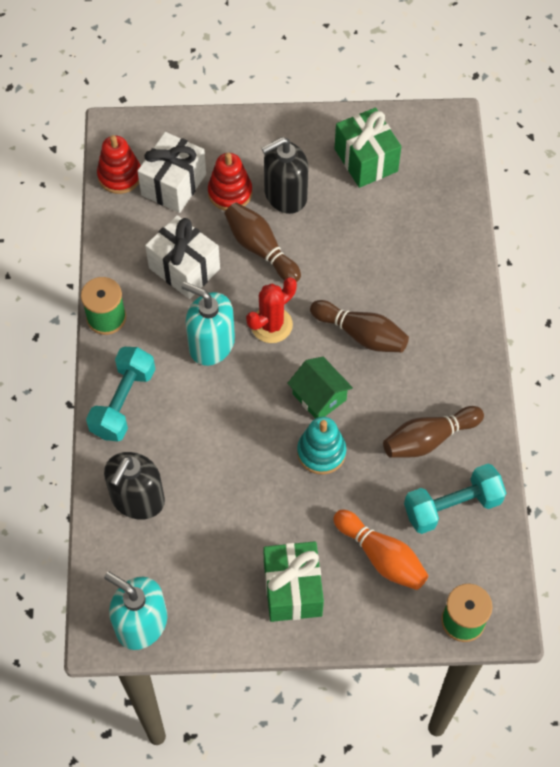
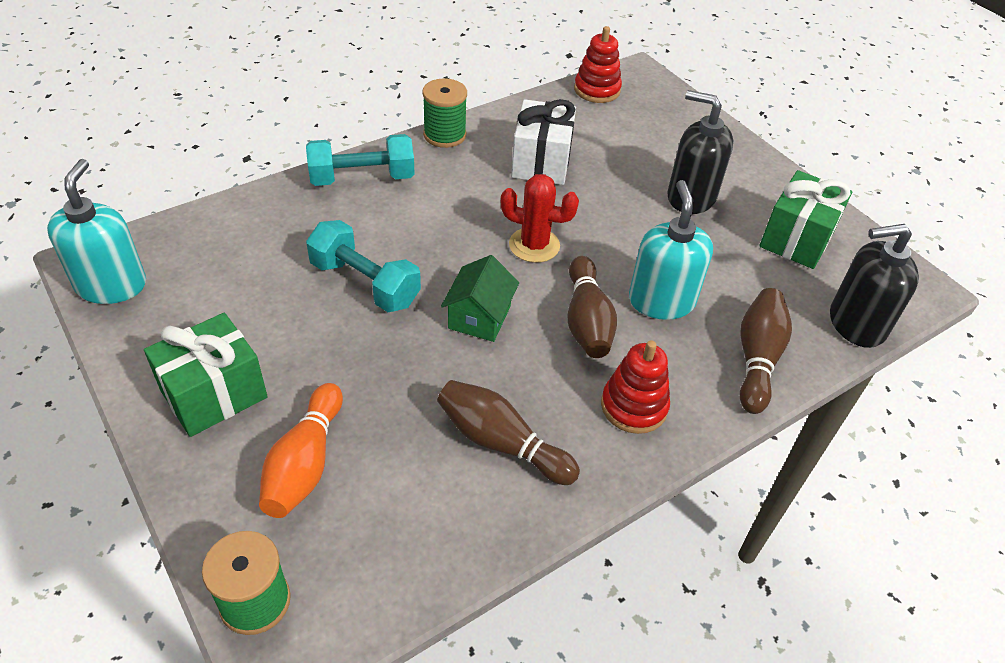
camera: 55 degrees right, 15 degrees down
(137, 499) = (259, 227): black soap dispenser -> black soap dispenser (856, 324)
(174, 184) = (622, 123): white gift -> none
(211, 344) = (474, 211): turquoise soap dispenser -> turquoise soap dispenser (661, 301)
(230, 193) = (652, 160): red stacking toy -> red stacking toy (634, 406)
(261, 249) = (613, 204): brown bowling pin -> brown bowling pin (757, 359)
(321, 452) = (411, 347): turquoise stacking toy -> none
(452, 506) = (423, 511): turquoise dumbbell -> turquoise dumbbell (365, 283)

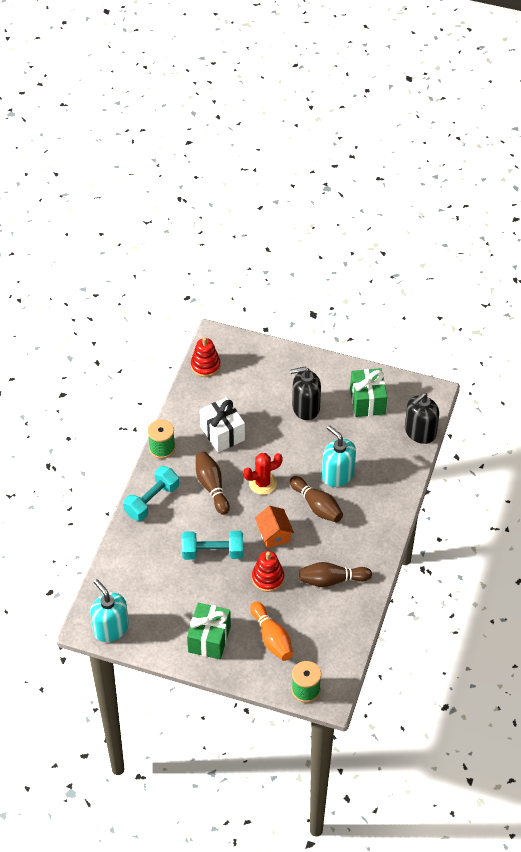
camera: 35 degrees left, 5 degrees up
(479, 317) = (274, 534): green house -> orange house
(634, 406) = (366, 531): red stacking toy -> red stacking toy (268, 578)
(757, 359) = (394, 477): brown bowling pin -> brown bowling pin (212, 487)

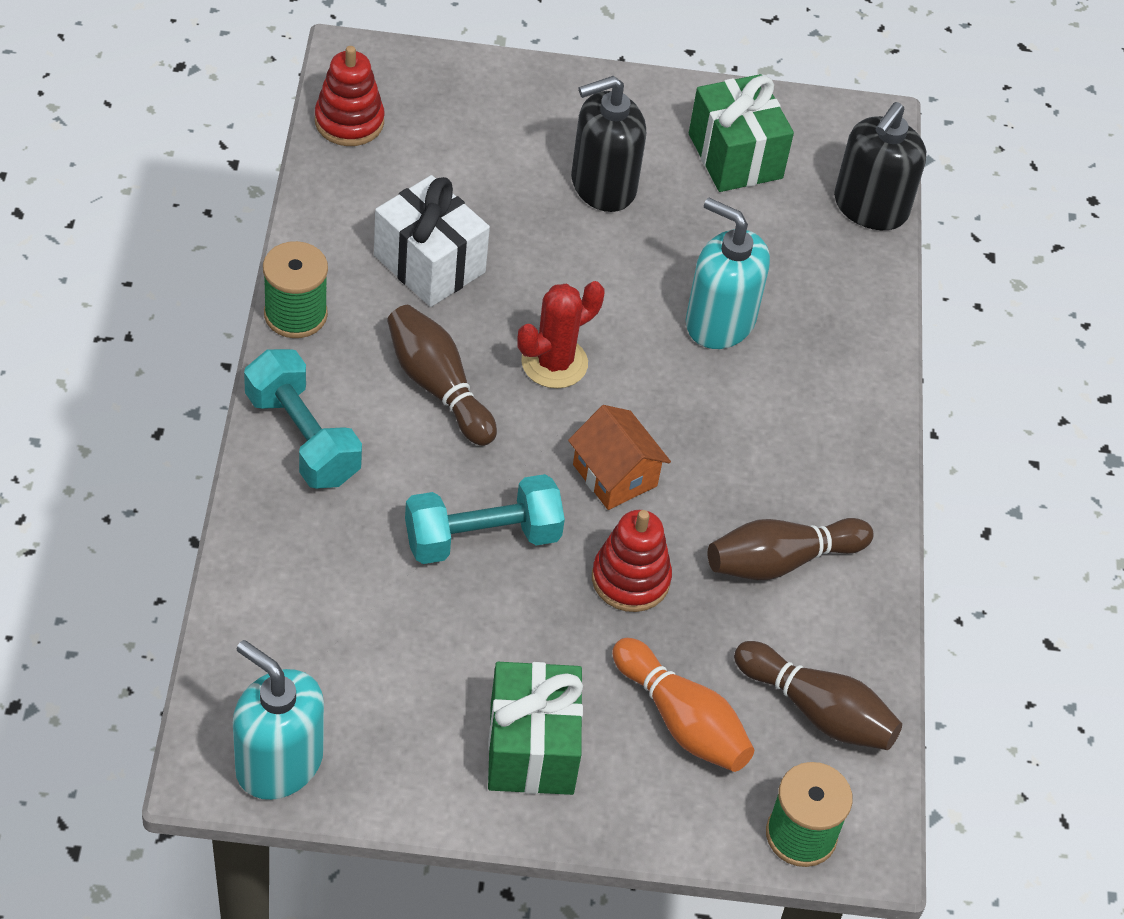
camera: 20 degrees left, 0 degrees up
(152, 500) = (302, 438): turquoise dumbbell -> turquoise dumbbell turned 60 degrees counterclockwise
(317, 505) = (693, 396): brown bowling pin -> brown bowling pin (817, 710)

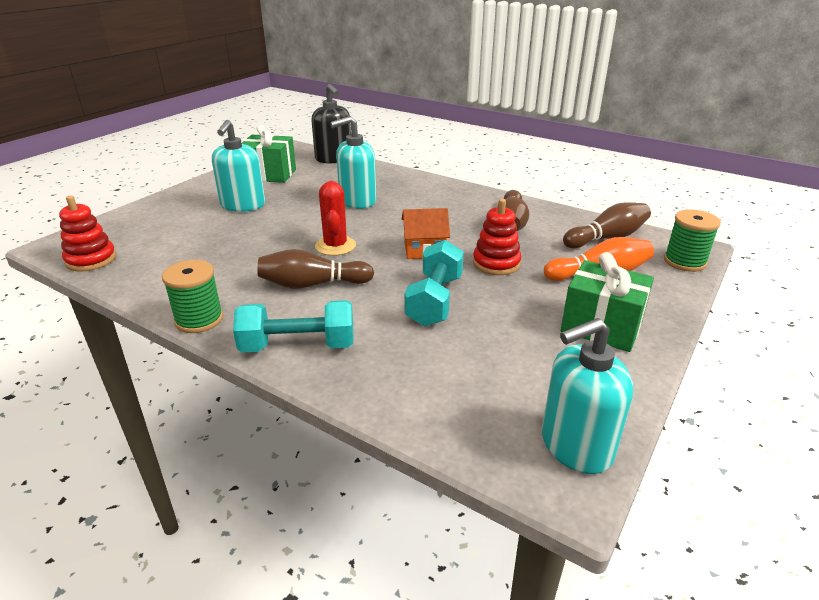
camera: 55 degrees left, 20 degrees down
(429, 264) = (225, 263): white gift -> none
(602, 185) = (243, 205): black soap dispenser -> turquoise soap dispenser

